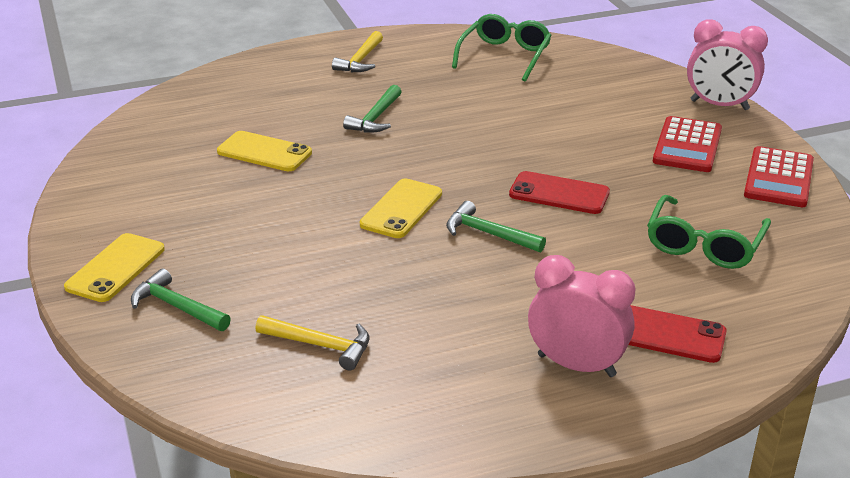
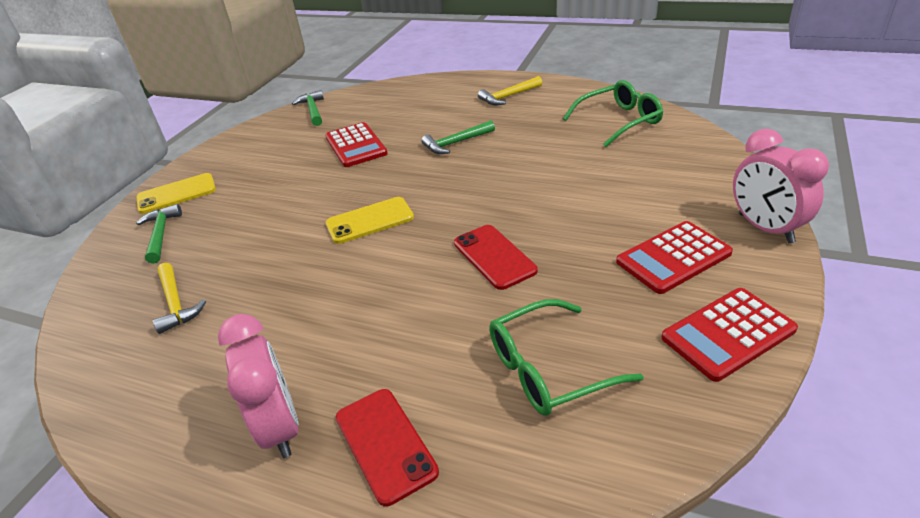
camera: 45 degrees right, 5 degrees up
(264, 152) = (356, 145): yellow phone -> red calculator
(488, 234) = (394, 268): green hammer -> green hammer (313, 110)

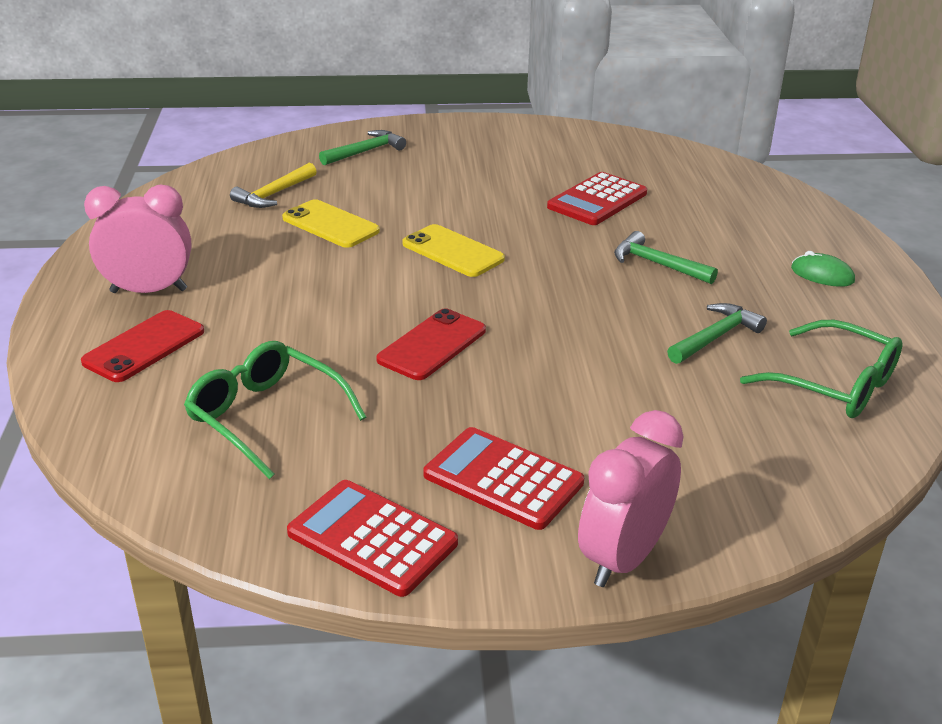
camera: 60 degrees right, 5 degrees down
(177, 194) = (433, 135): yellow phone -> yellow phone (330, 224)
(280, 427) = (149, 291): pink clock -> pink clock turned 135 degrees counterclockwise
(313, 110) = (655, 150): green hammer -> green hammer (715, 337)
(508, 96) = (822, 275): yellow hammer -> green mouse

